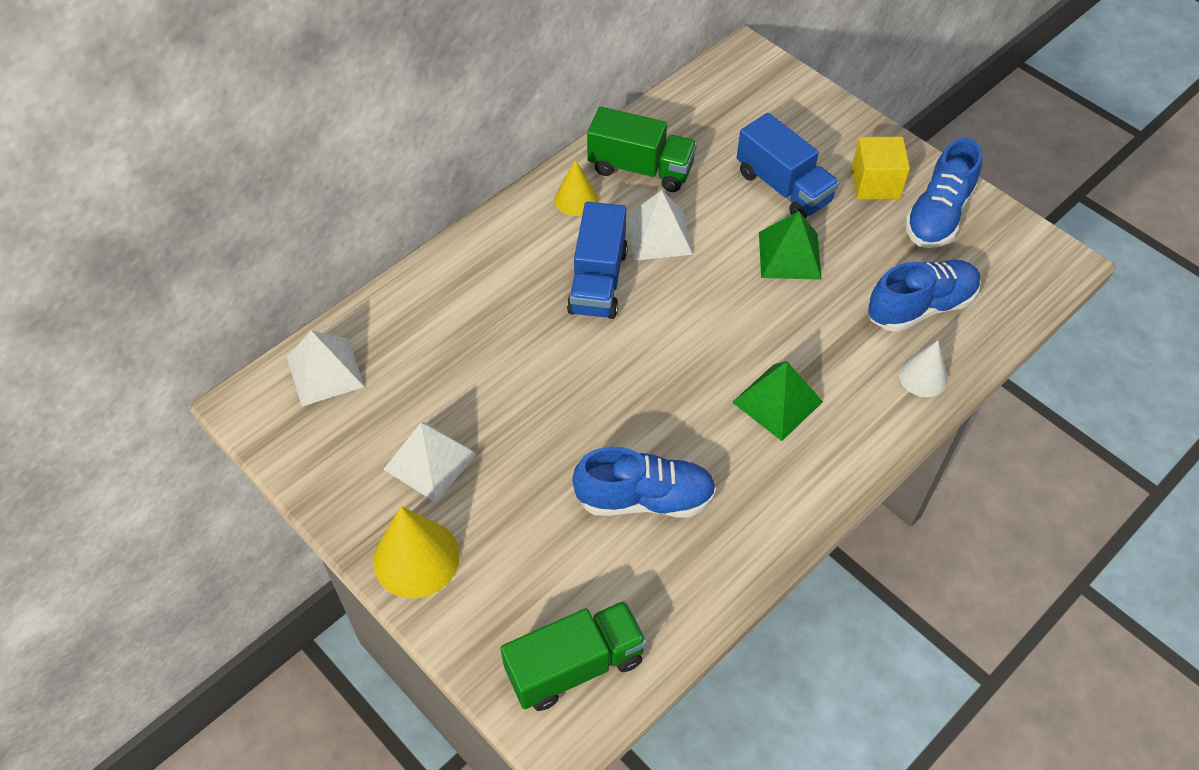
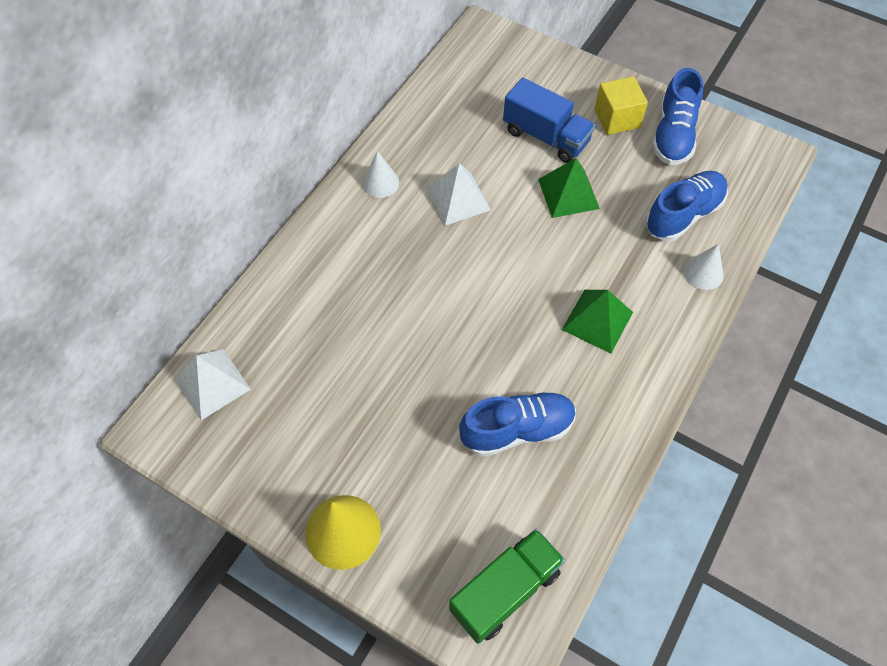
camera: 15 degrees left, 5 degrees up
(430, 461) = (328, 442): white pyramid -> none
(576, 199) = (380, 182): yellow cone -> white cone
(598, 281) = (420, 250): blue truck -> none
(640, 168) = (425, 144): green truck -> none

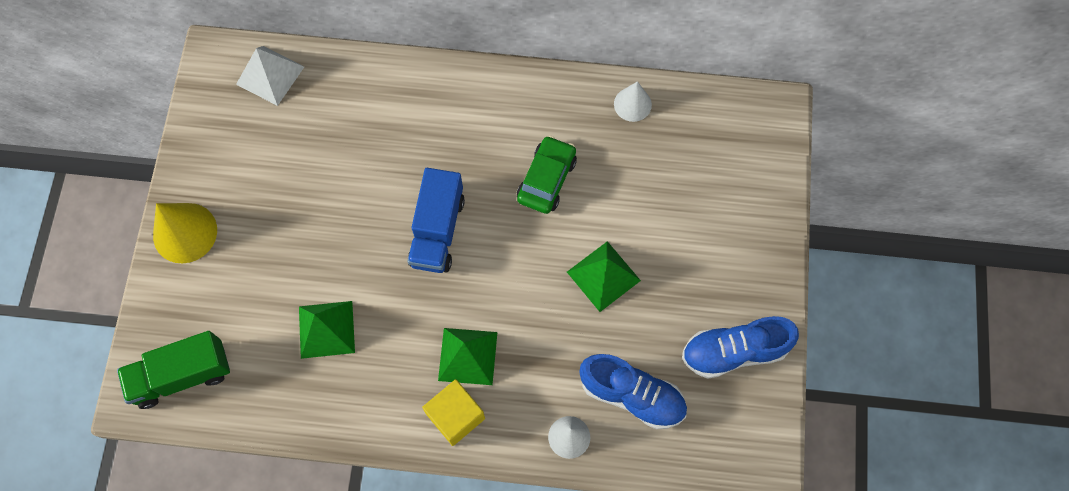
camera: 65 degrees right, 10 degrees up
(380, 182) = (532, 105): white cone -> white cone (632, 104)
(458, 199) = (546, 179): white pyramid -> green car
(505, 591) = (182, 375): green truck -> green truck turned 135 degrees clockwise
(517, 430) = (326, 329): blue shoe -> green pyramid
(545, 136) = (665, 227): blue truck -> blue truck (437, 230)
(617, 118) = (726, 287): yellow cube -> yellow cube (455, 416)

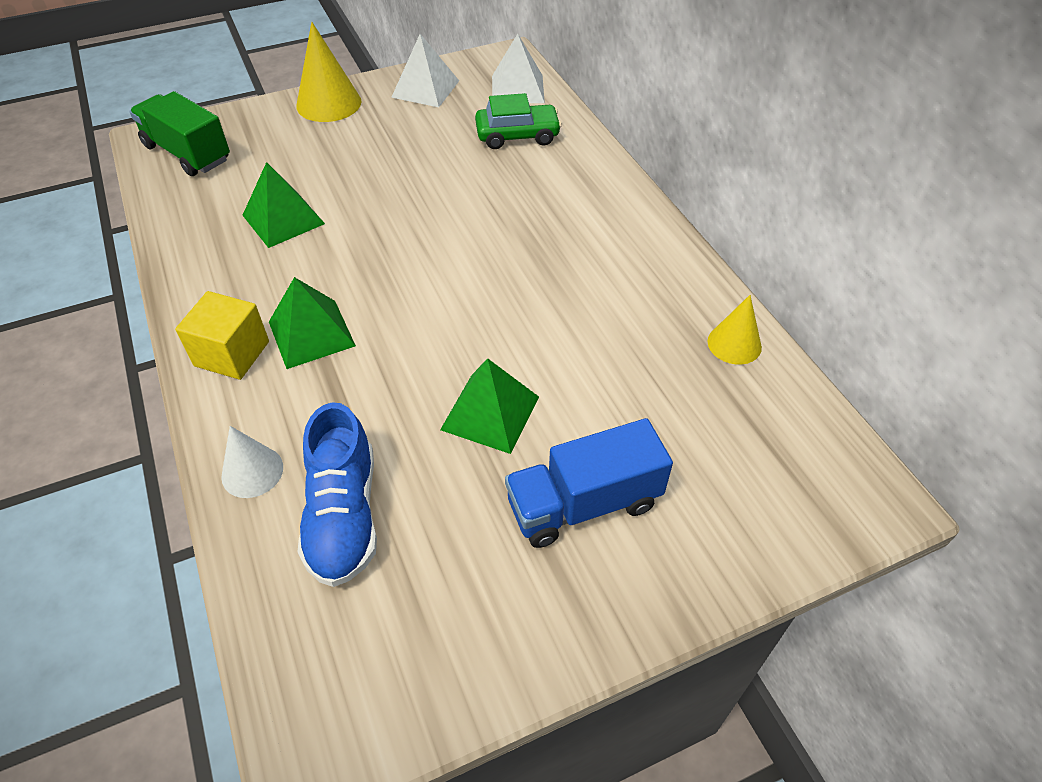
camera: 60 degrees right, 20 degrees down
(218, 145) = (425, 89): none -> white pyramid
(437, 230) = (444, 251): blue truck -> blue truck (584, 504)
(546, 179) = (572, 309): green car -> green car (517, 135)
(632, 104) = (734, 344): white cone -> yellow cone
(734, 351) = (478, 614): blue shoe -> none

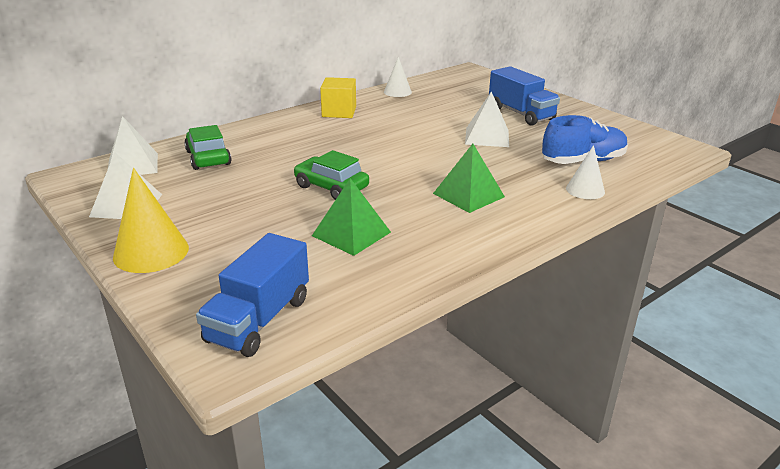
camera: 105 degrees left, 20 degrees down
(187, 153) = (259, 320): green truck -> blue truck
(232, 354) = (508, 219): yellow cube -> yellow cube (339, 112)
(396, 218) = (331, 187): none -> green car
(490, 413) = (487, 137): green pyramid -> white pyramid
(734, 344) = (397, 92): yellow cone -> white cone

